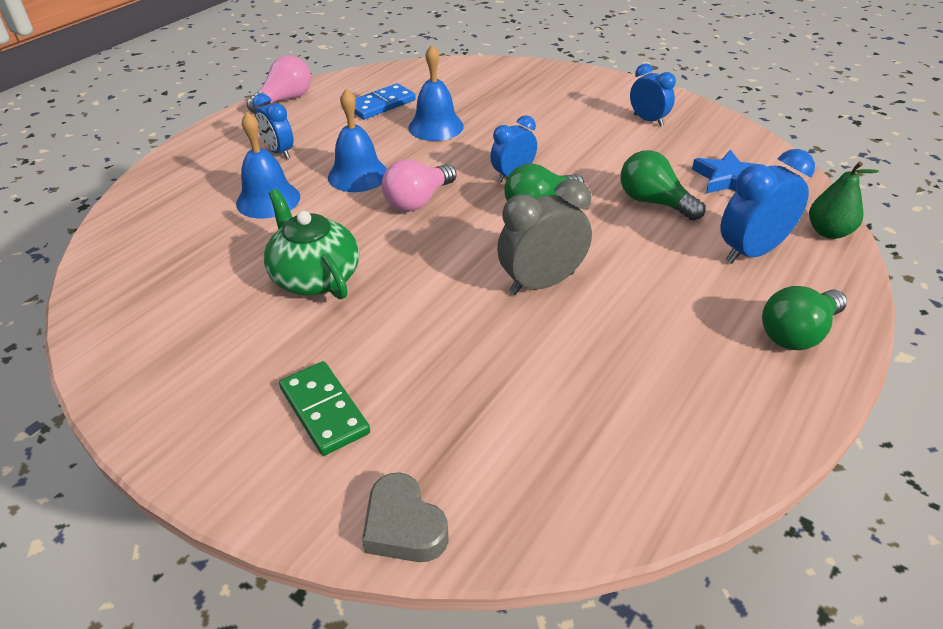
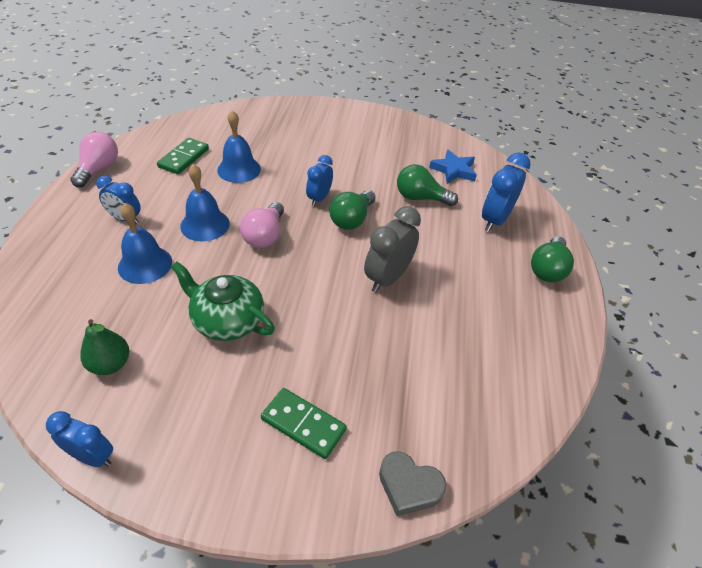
camera: 30 degrees left, 5 degrees up
(381, 104) = (184, 158): blue domino -> green domino
(648, 120) = (381, 135): blue clock -> blue clock (92, 456)
(828, 232) = (527, 195): green pear -> green pear (110, 364)

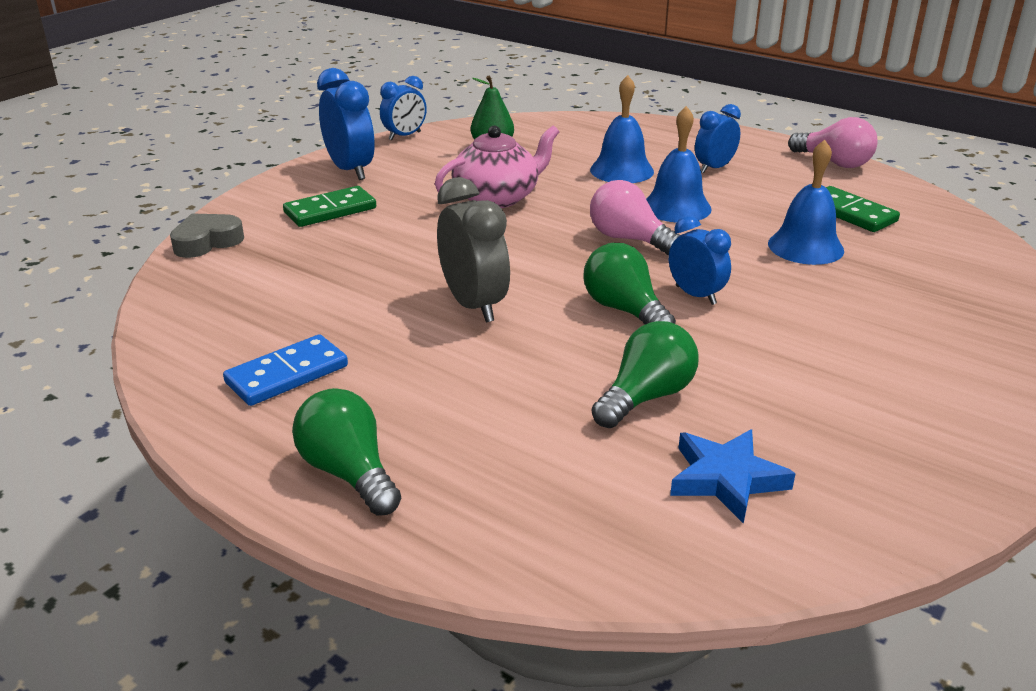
camera: 120 degrees right, 15 degrees down
(227, 320) = (497, 197): green teapot -> pink teapot
(494, 220) = (524, 467): blue clock -> blue clock (350, 170)
(510, 328) = (287, 374): none -> blue domino

